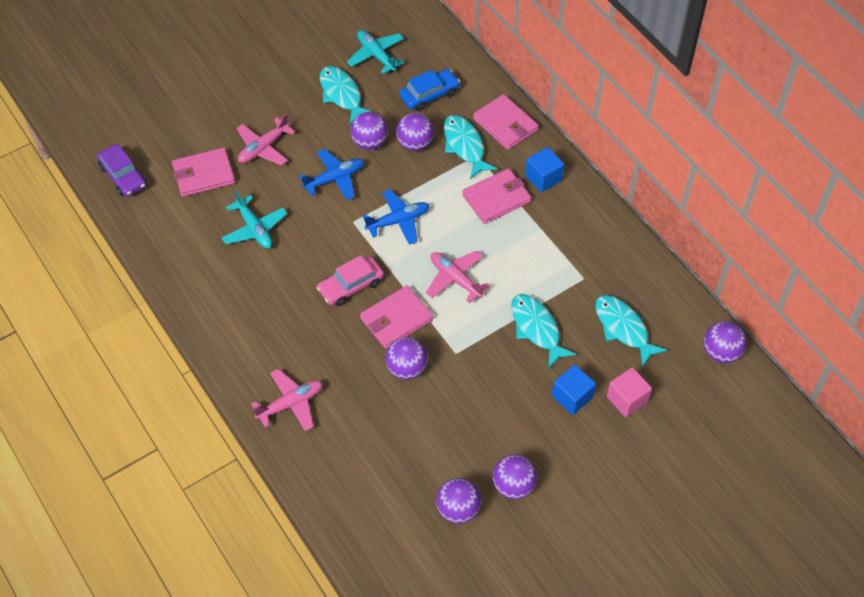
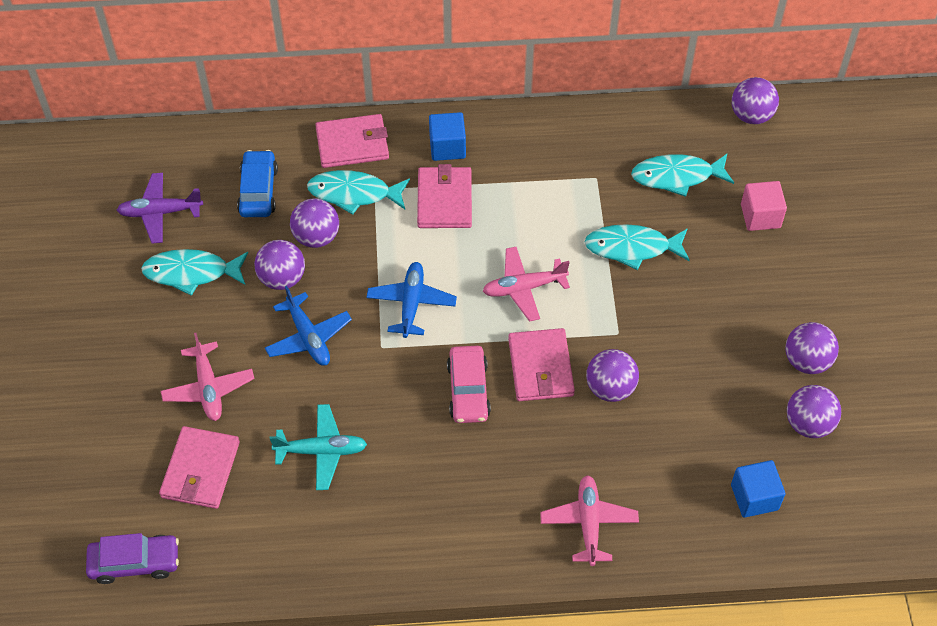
camera: 60 degrees left, 0 degrees up
(334, 179) = (308, 337): blue plane -> blue plane turned 150 degrees clockwise
(376, 55) = (160, 212): turquoise plane -> purple plane
(572, 397) = (731, 259): blue cube -> blue cube (754, 497)

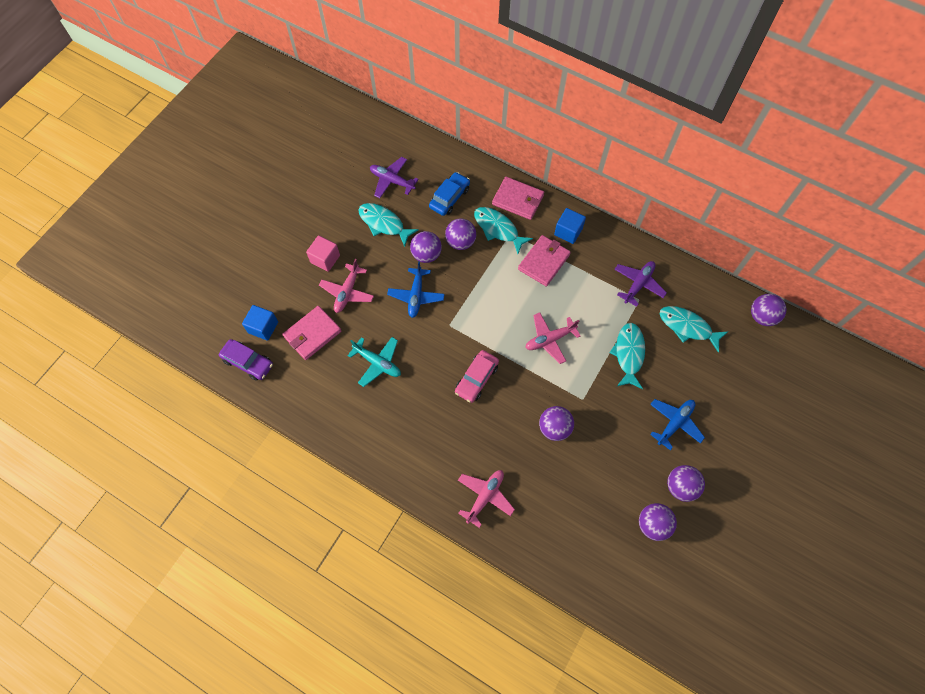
camera: 35 degrees right, 10 degrees up
(411, 304) = (482, 310): blue plane -> blue plane (674, 423)
(524, 288) = (550, 339): pink plane -> pink plane turned 45 degrees counterclockwise
(541, 367) = (525, 391): pink wallet -> none
(581, 161) = (638, 284): none -> purple plane
(632, 248) = (628, 354): turquoise fish -> turquoise fish turned 60 degrees clockwise
(754, 497) = (588, 545): blue cube -> blue cube (263, 327)
(760, 216) = (720, 381): pink cube -> pink cube (325, 259)

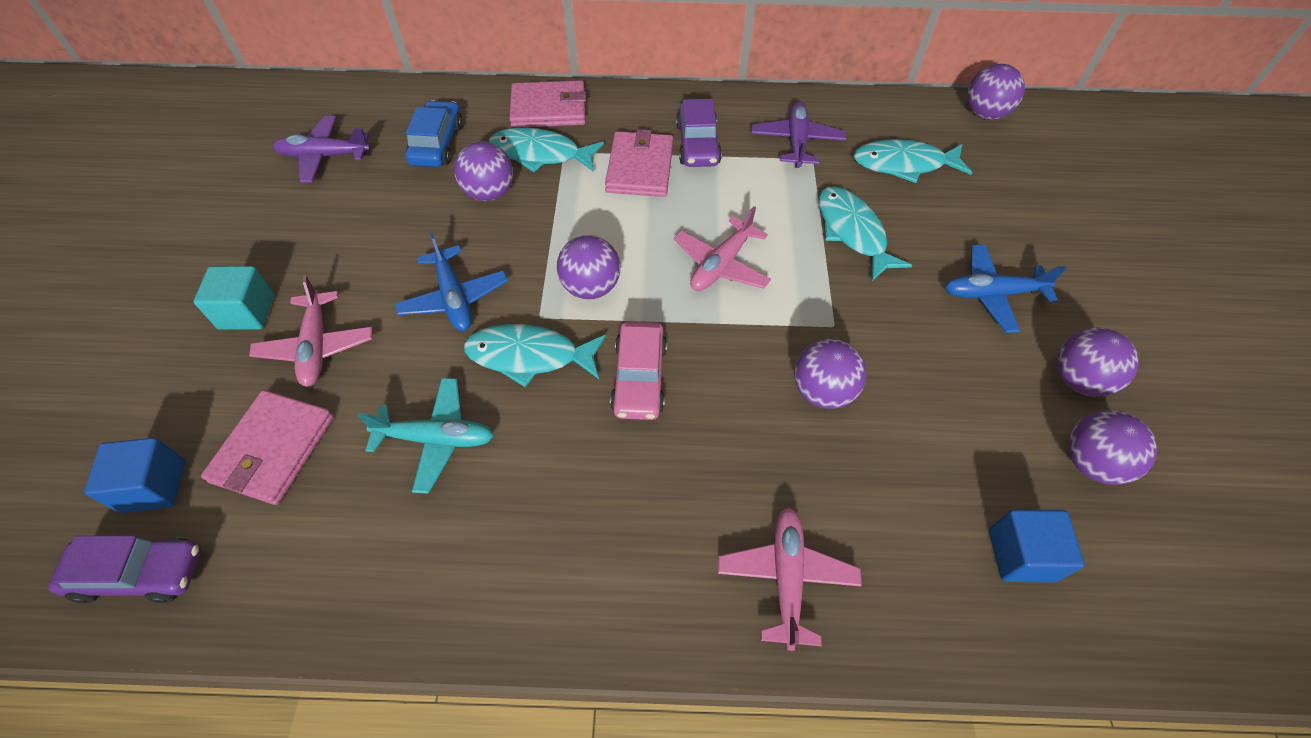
camera: 30 degrees left, 10 degrees down
(325, 259) = (247, 312): pink cube -> turquoise cube
(384, 223) = (338, 218): turquoise fish -> turquoise fish (529, 356)
(426, 254) = (440, 232): purple ball -> purple ball (590, 287)
(568, 232) = (650, 118): blue cube -> blue cube (1021, 555)
(583, 261) = (697, 144): none -> purple car
(674, 423) = (992, 294): blue plane -> blue plane turned 105 degrees counterclockwise

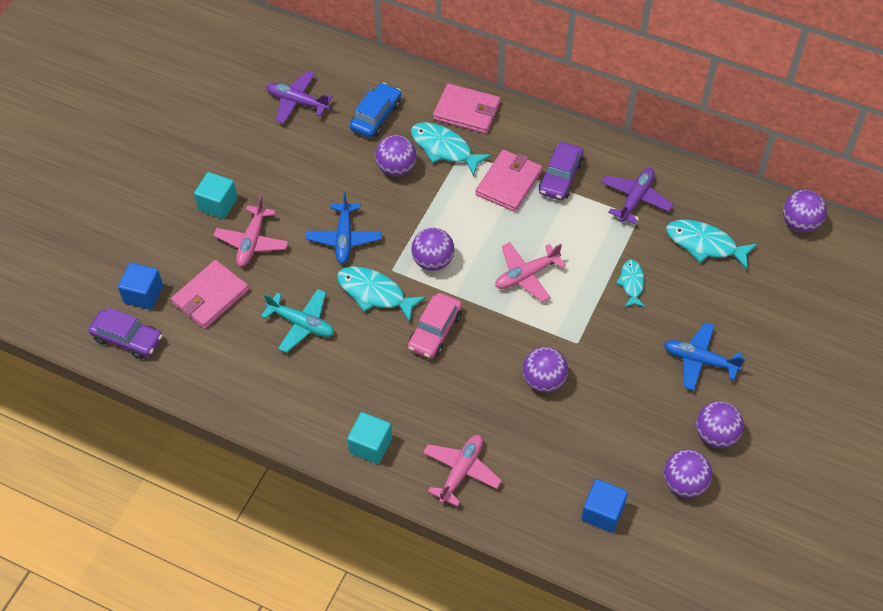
camera: 25 degrees right, 0 degrees up
(627, 594) = (370, 445): none -> turquoise cube
(852, 232) = (631, 283): turquoise fish -> turquoise fish, size x0.61

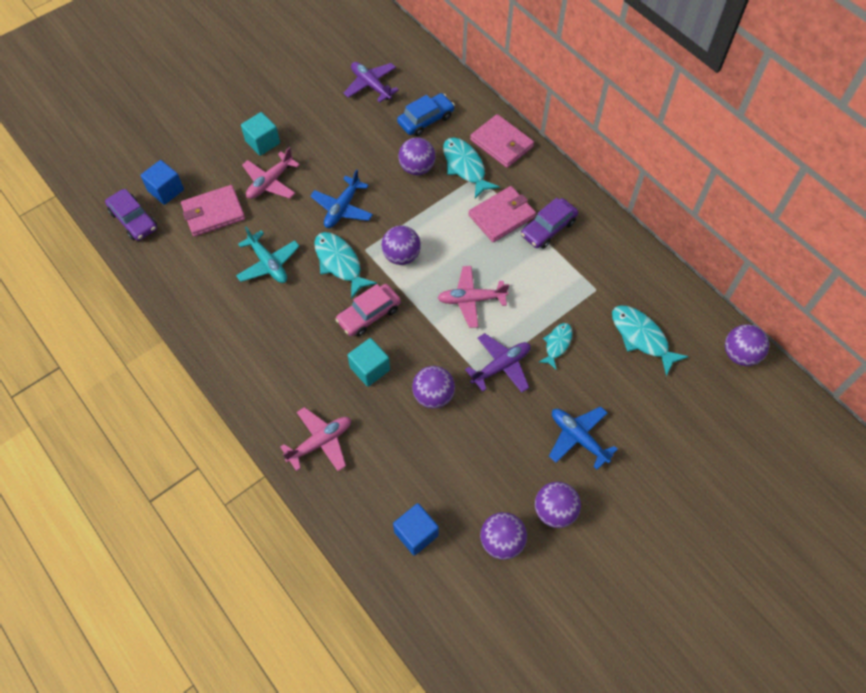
camera: 25 degrees right, 5 degrees up
(370, 445) = (262, 387): turquoise cube -> turquoise cube (370, 369)
(635, 199) = (602, 273): purple plane -> purple plane (501, 366)

